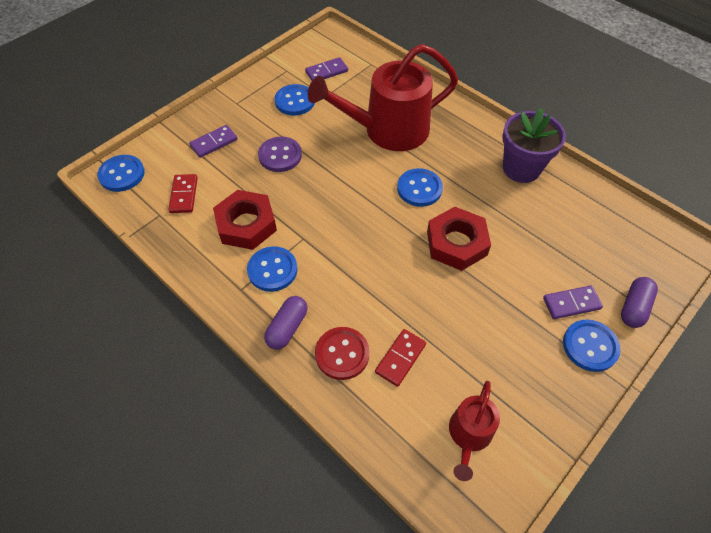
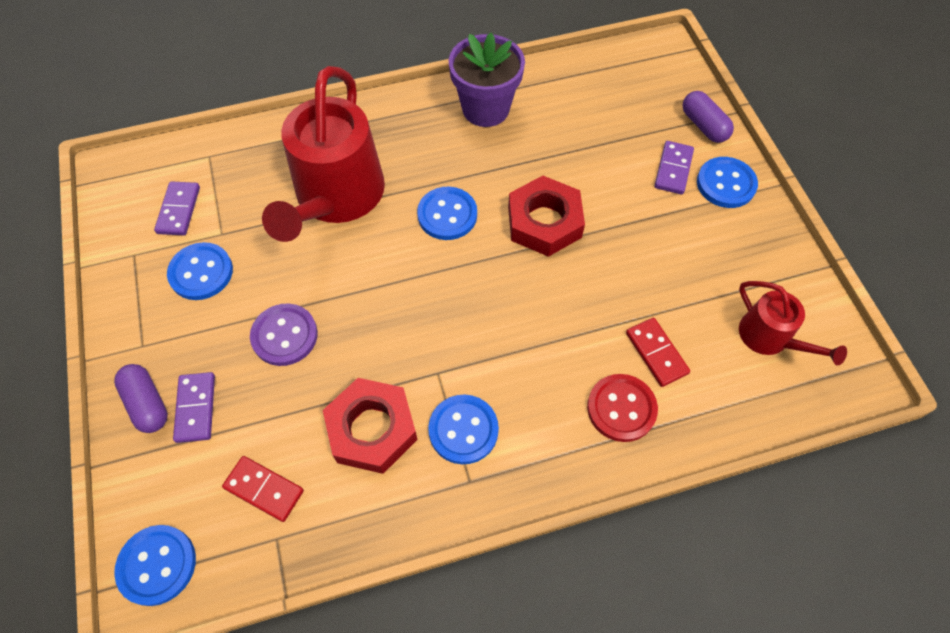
camera: 60 degrees left, 5 degrees up
(287, 327) = (555, 451): purple capsule -> purple capsule (147, 403)

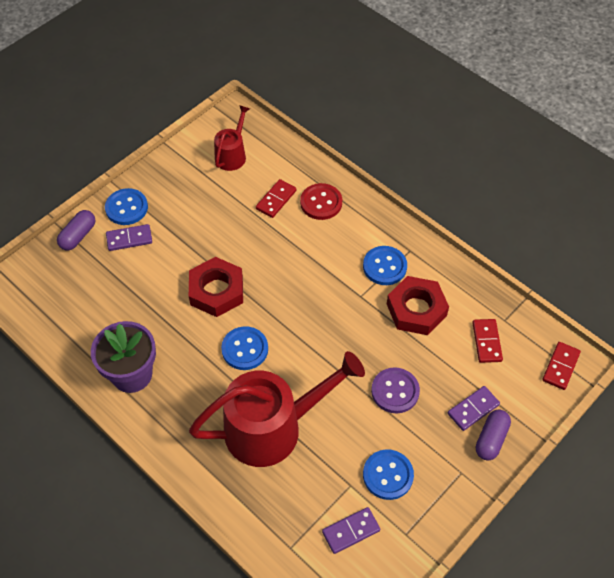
camera: 120 degrees left, 5 degrees down
(157, 565) = (560, 366): blue button -> red domino

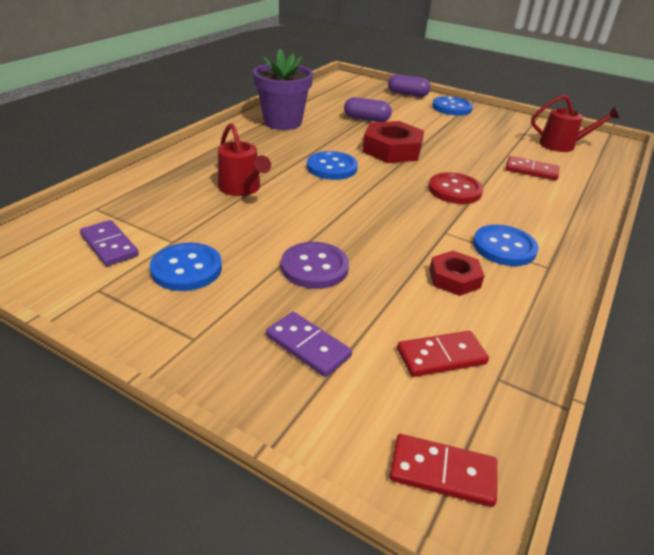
camera: 75 degrees right, 20 degrees down
(129, 239) = (420, 111): purple domino -> none
(272, 428) = (242, 188): red watering can -> red watering can, size x0.50
(321, 203) = (556, 197): red button -> red button (454, 190)
(416, 310) = (454, 278): red nut -> red nut, size x0.59
(491, 439) = (257, 371): purple capsule -> purple capsule (366, 119)

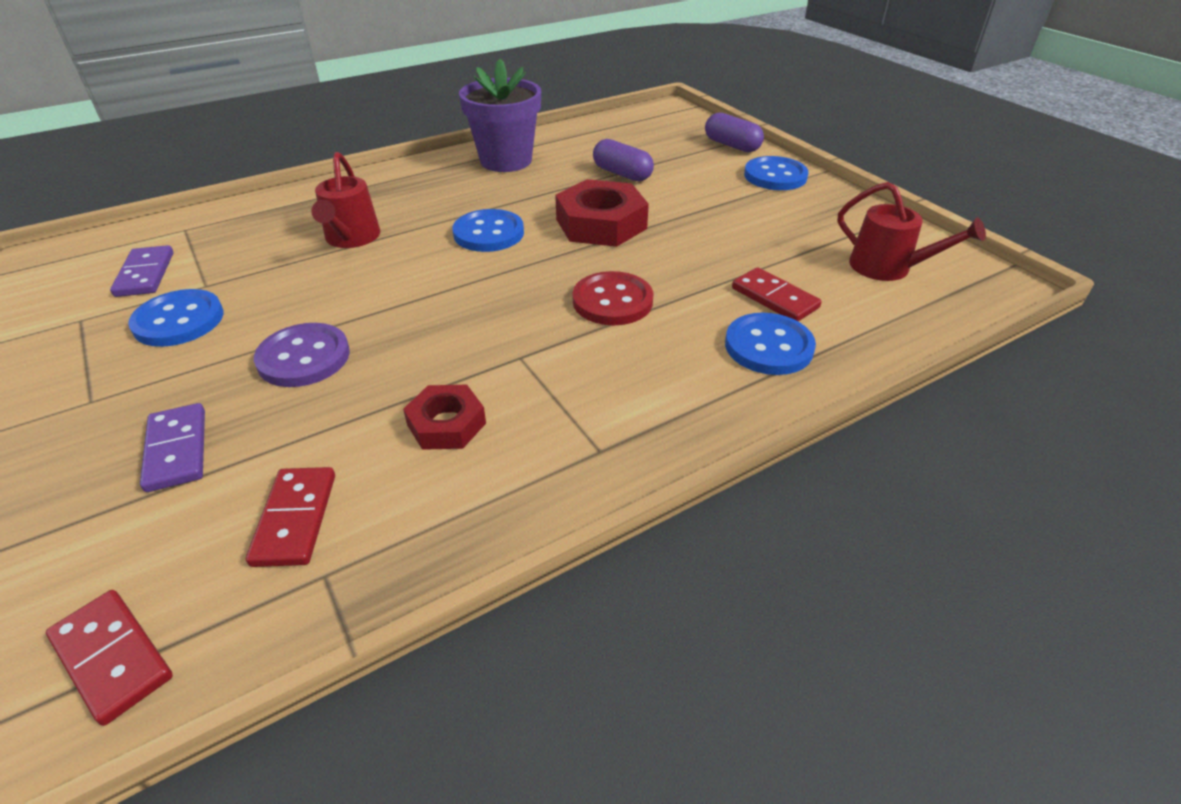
camera: 30 degrees right, 5 degrees up
(441, 356) = (295, 519): red domino -> red domino turned 75 degrees clockwise
(504, 247) = (572, 402): blue button -> blue button (768, 346)

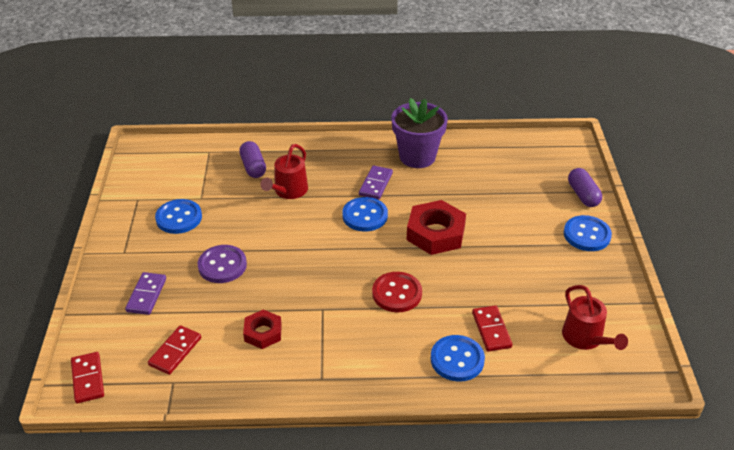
camera: 30 degrees right, 0 degrees up
(145, 274) = (177, 179): purple domino -> purple domino (375, 184)
(622, 174) = (483, 195): purple capsule -> purple capsule (253, 167)

